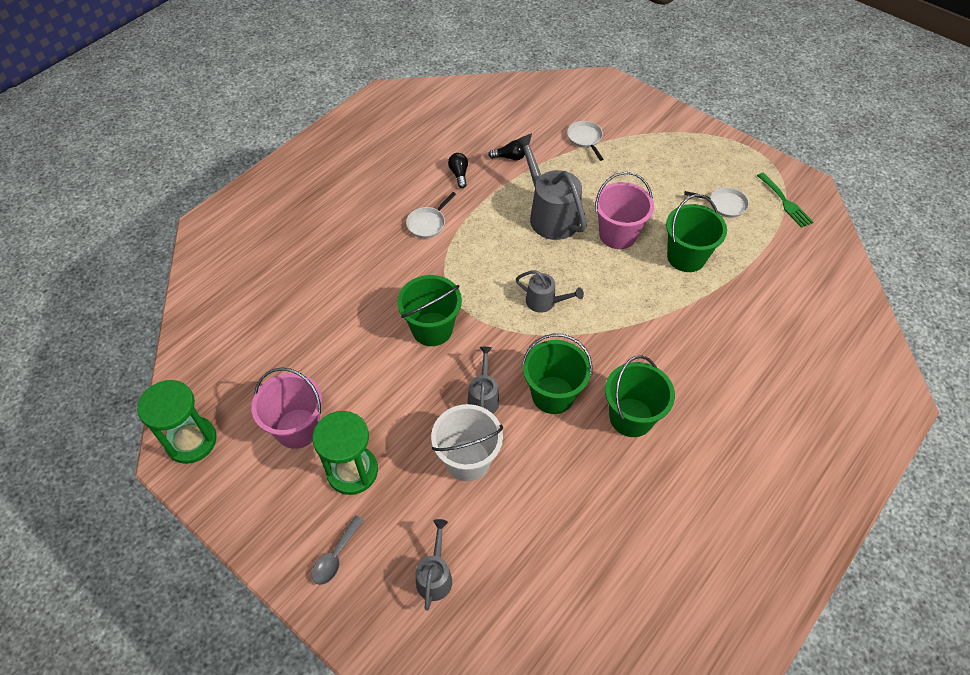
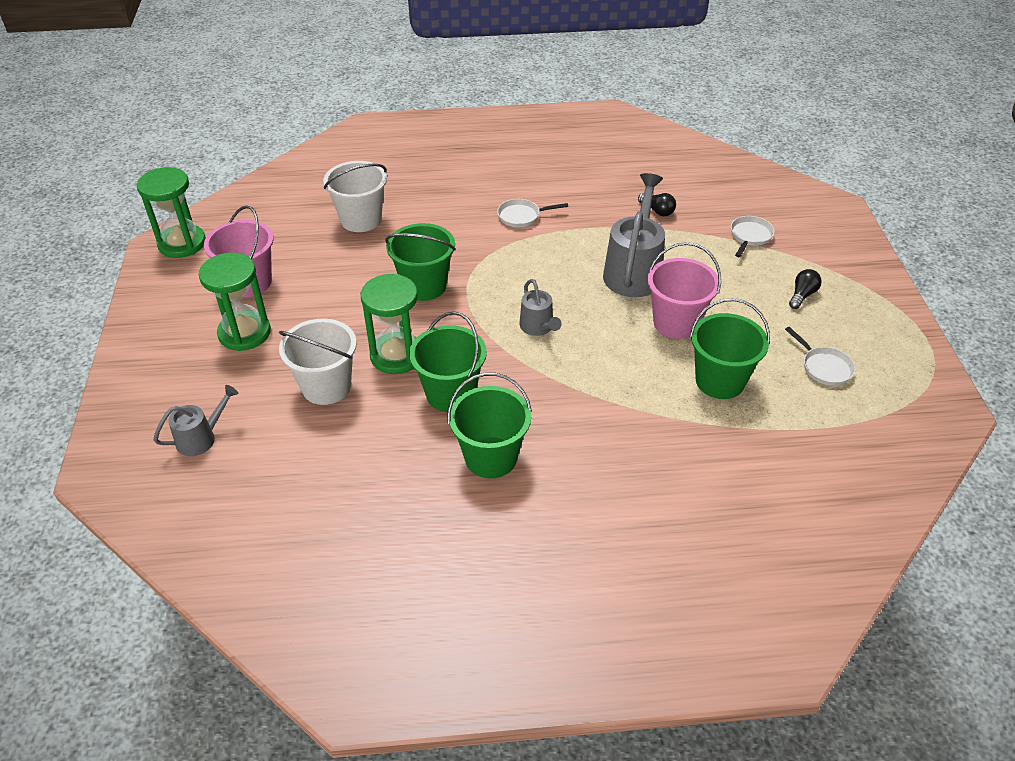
camera: 45 degrees right, 10 degrees down
(314, 310) = (361, 219): none -> white bucket
(335, 556) = (163, 374): grey spoon -> none
(459, 174) = (595, 198): black light bulb -> black light bulb (802, 295)
(483, 397) = (396, 355): grey watering can -> green hourglass
(785, 202) = (900, 407): green fork -> none

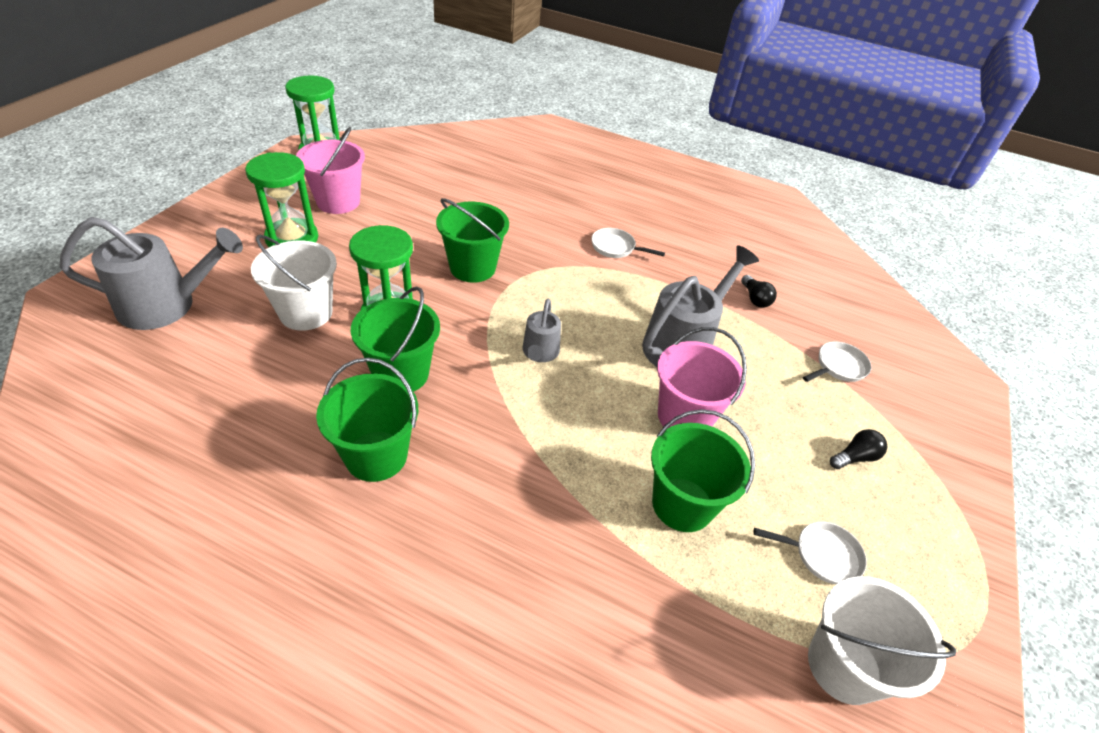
camera: 25 degrees right, 0 degrees up
(202, 438) = (168, 305): grey watering can -> grey watering can, size x1.83
(361, 219) = (474, 192): white bucket -> white bucket (844, 666)
(824, 367) = (822, 555): white pan -> white pan turned 75 degrees counterclockwise

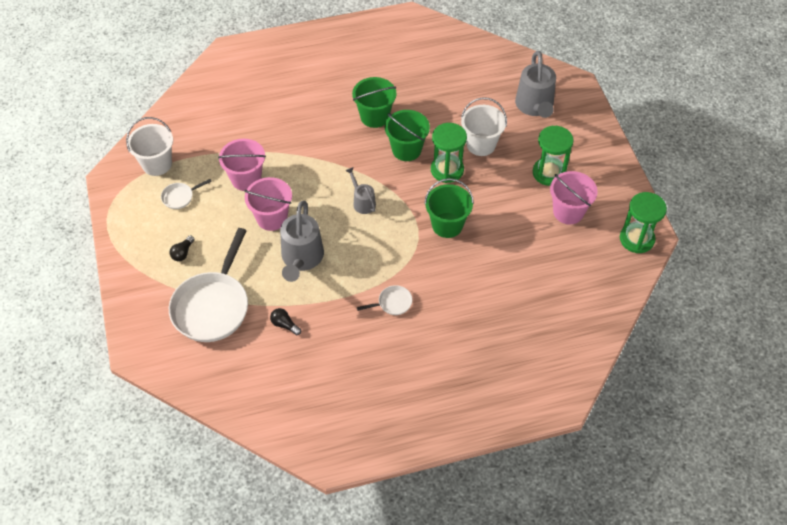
camera: 145 degrees right, 10 degrees up
(168, 305) = (535, 107): grey watering can -> grey watering can turned 45 degrees counterclockwise
(682, 504) = (246, 179): green bucket -> pink bucket
(838, 367) = (212, 306): white pan -> white pan, size x2.32

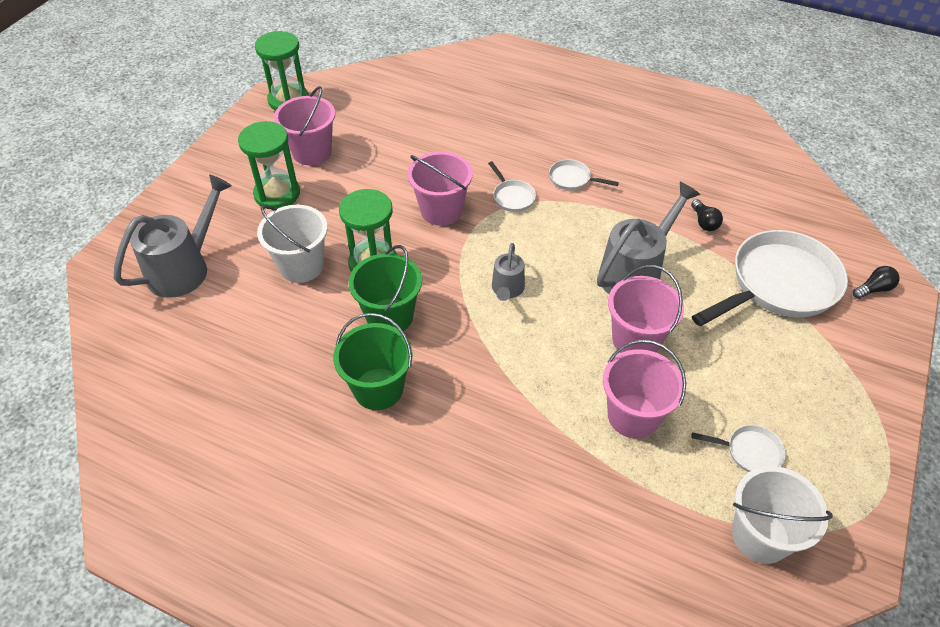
camera: 140 degrees left, 5 degrees down
(183, 253) = (786, 368): black light bulb -> black light bulb (873, 289)
(416, 263) = (512, 197): none -> white pan
(447, 225) = (441, 210): green bucket -> pink bucket

